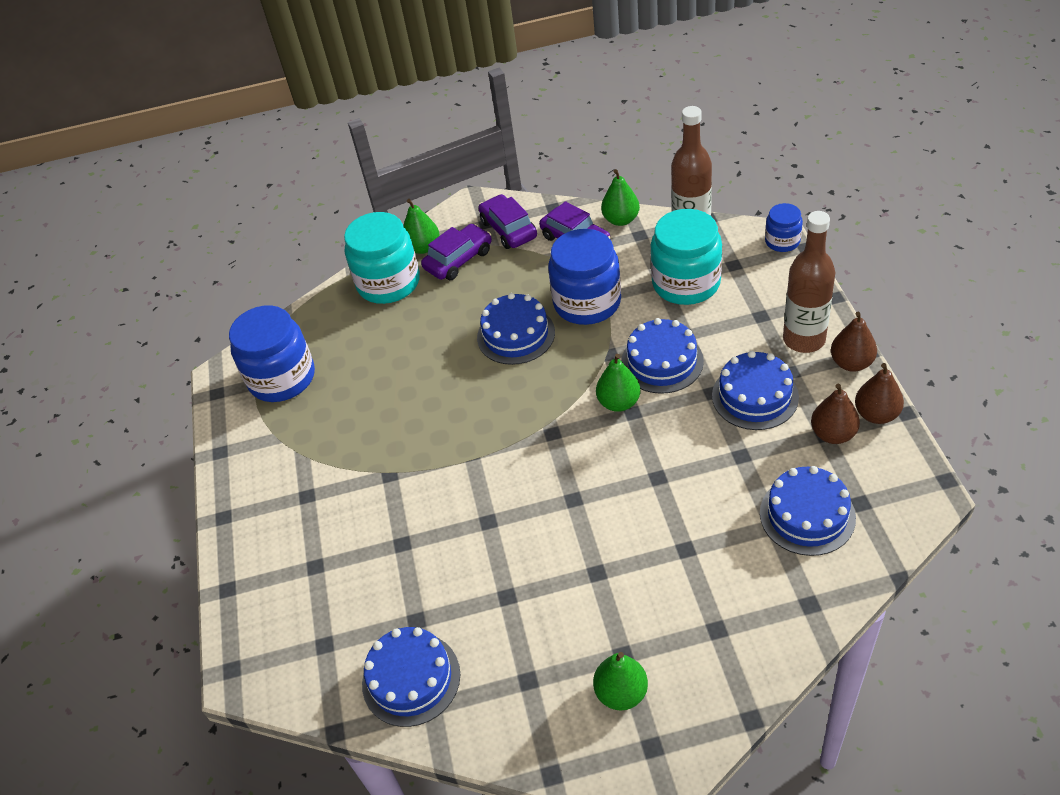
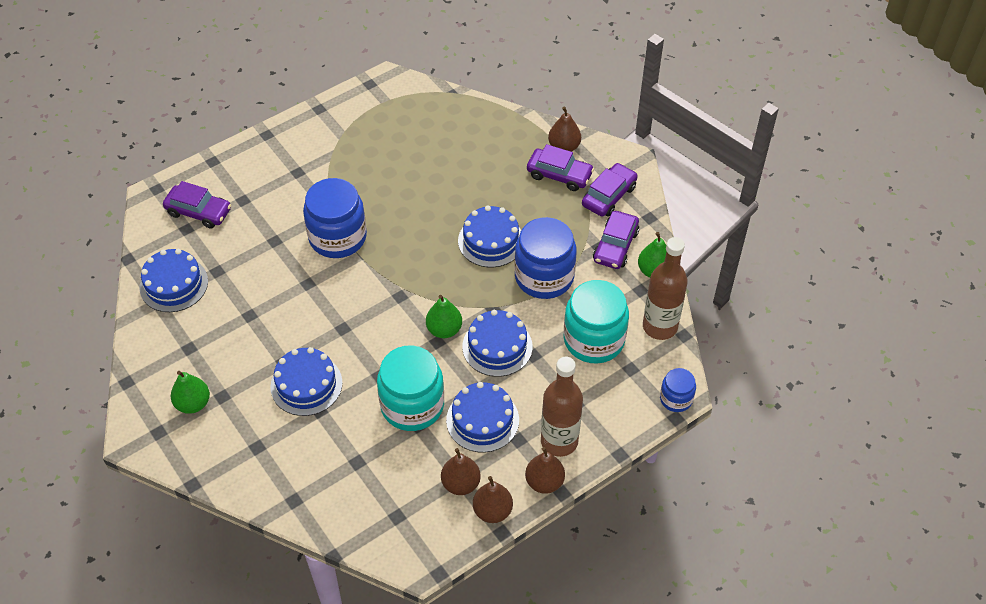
camera: 60 degrees right, 5 degrees up
(282, 378) = (396, 114): blue jar -> blue jar (337, 237)
(304, 623) = (199, 212): none -> purple car
(388, 283) = (515, 140): turquoise jar -> turquoise jar (412, 405)
(423, 247) = (564, 147): green pear -> brown pear
(807, 515) = (374, 482): blue cake -> blue cake (306, 384)

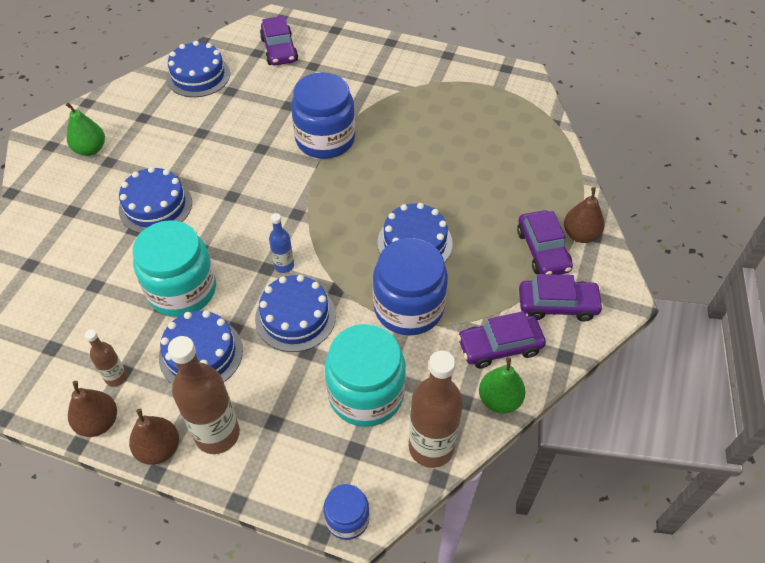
camera: 55 degrees right, 0 degrees up
(444, 329) = (284, 266): green pear -> blue bottle
(461, 483) = (116, 377): brown pear -> brown bottle

